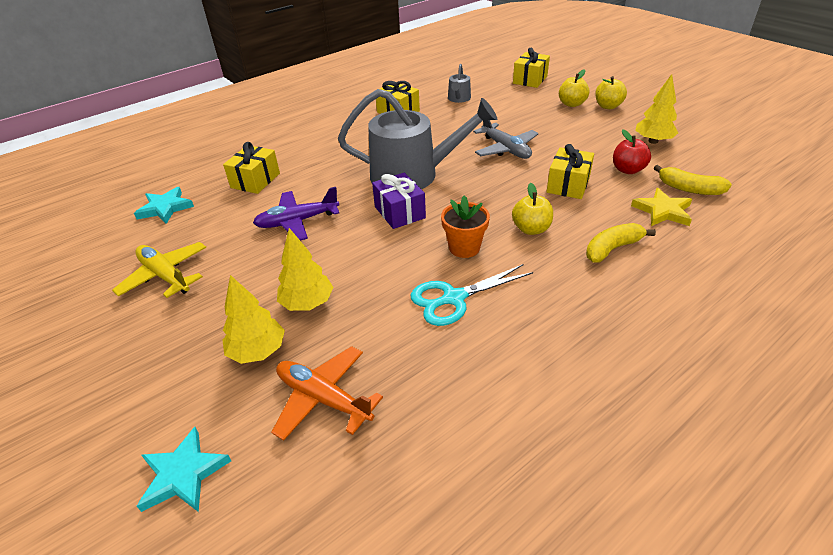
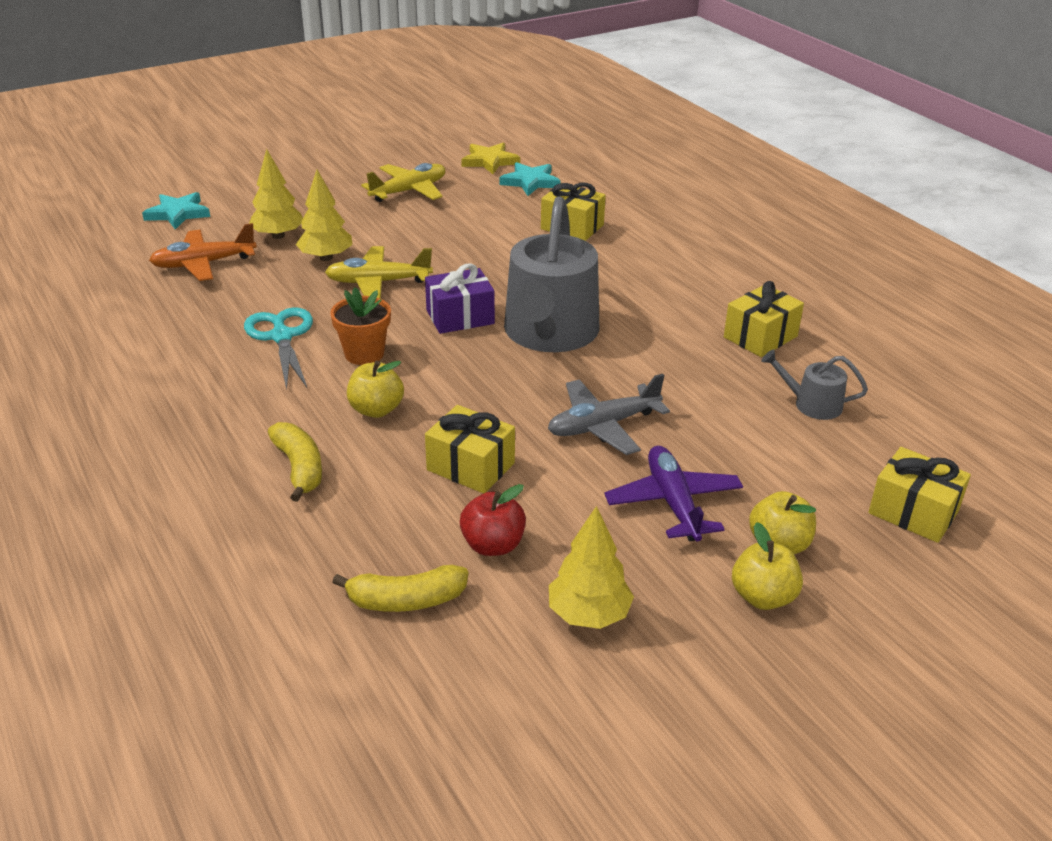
camera: 95 degrees right, 5 degrees down
(297, 221) = (470, 252): purple plane -> purple plane (673, 503)
(324, 398) = (204, 264): orange plane -> orange plane turned 150 degrees counterclockwise
(352, 261) = (378, 282): none -> yellow plane
(662, 211) = (359, 545): yellow star -> yellow star (490, 161)
(689, 189) = (406, 600): yellow banana -> yellow banana turned 135 degrees counterclockwise

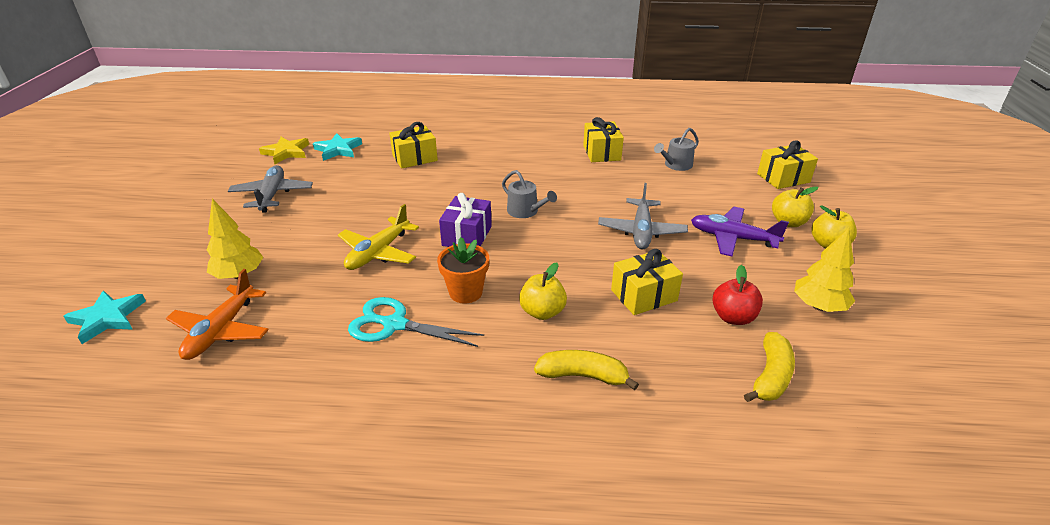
camera: 55 degrees left, 0 degrees up
(326, 257) = (309, 263): yellow tree -> none
(409, 191) = (272, 195): yellow plane -> grey plane
(549, 333) = (525, 211): grey watering can -> grey watering can, size x0.44

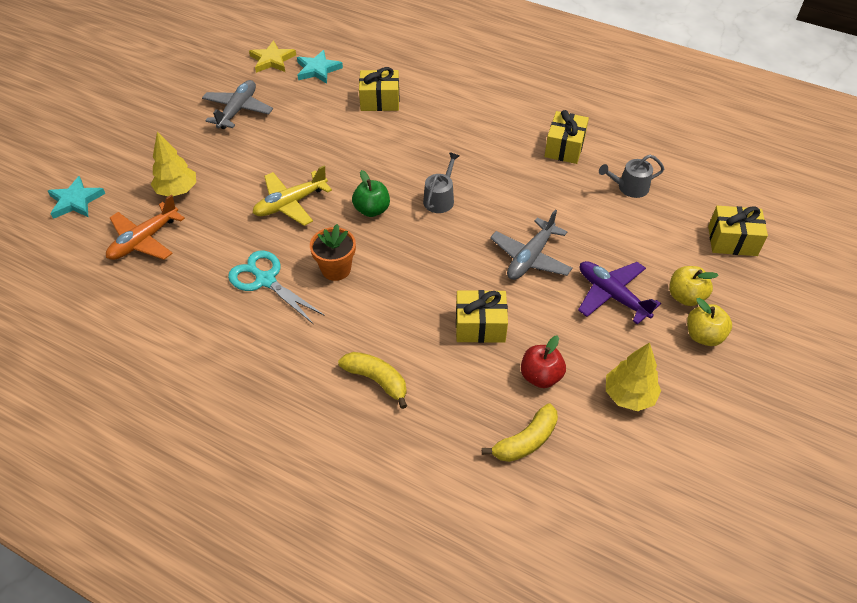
camera: 25 degrees right, 15 degrees up
(467, 236) = (372, 210): purple gift -> green apple
(525, 211) = (440, 199): grey watering can -> grey watering can turned 135 degrees counterclockwise
(542, 312) = (384, 311): yellow apple -> none

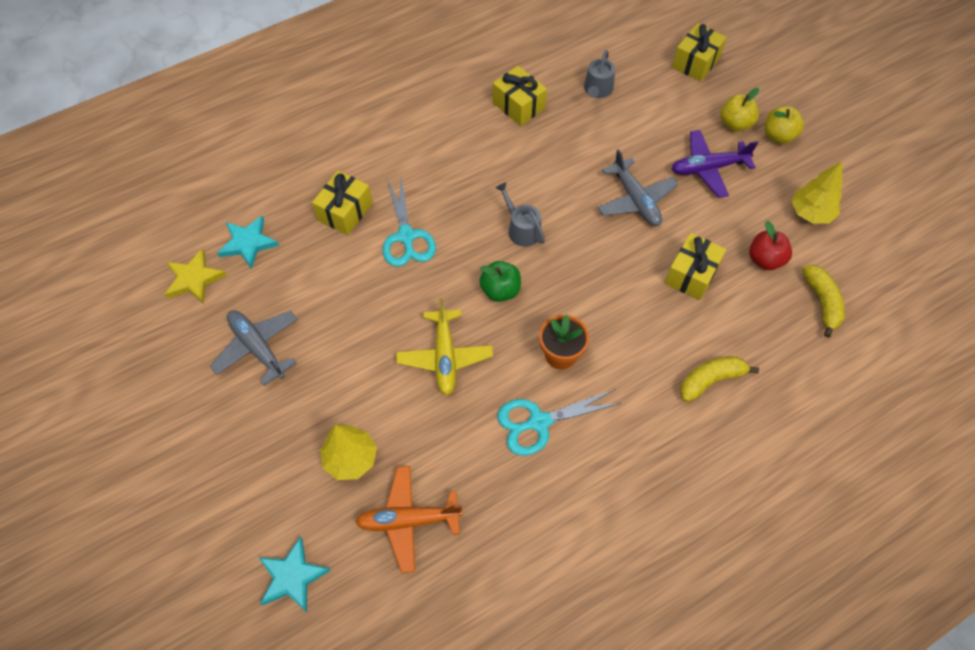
camera: 60 degrees left, 10 degrees up
(144, 240) = (408, 520): orange plane -> orange plane turned 105 degrees clockwise
(382, 140) = (406, 236): none -> turquoise scissors

